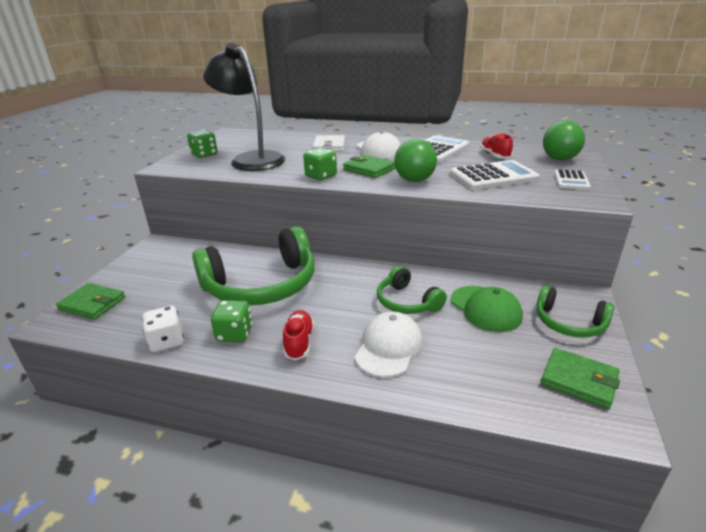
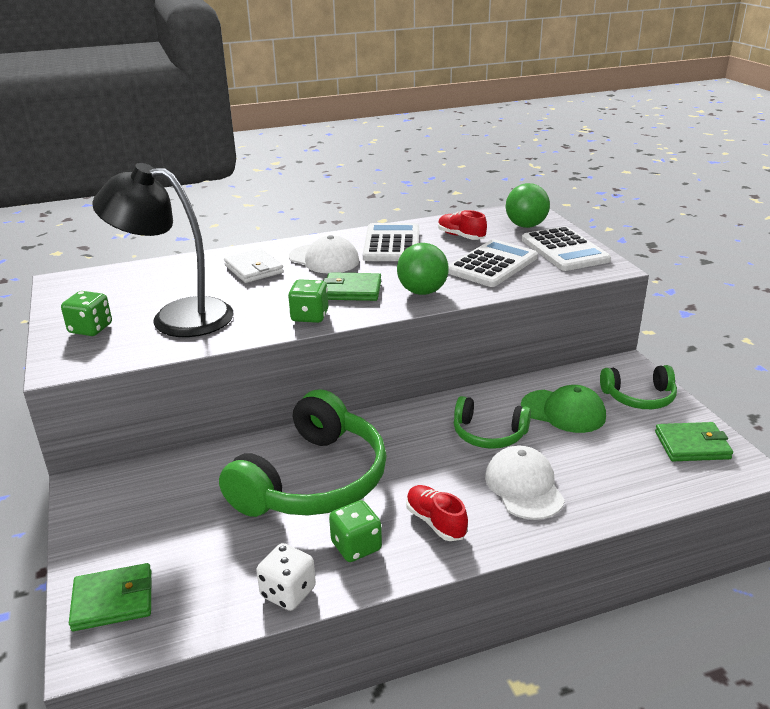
camera: 35 degrees left, 0 degrees up
(571, 180) = (564, 250): white calculator -> white calculator, size x1.76

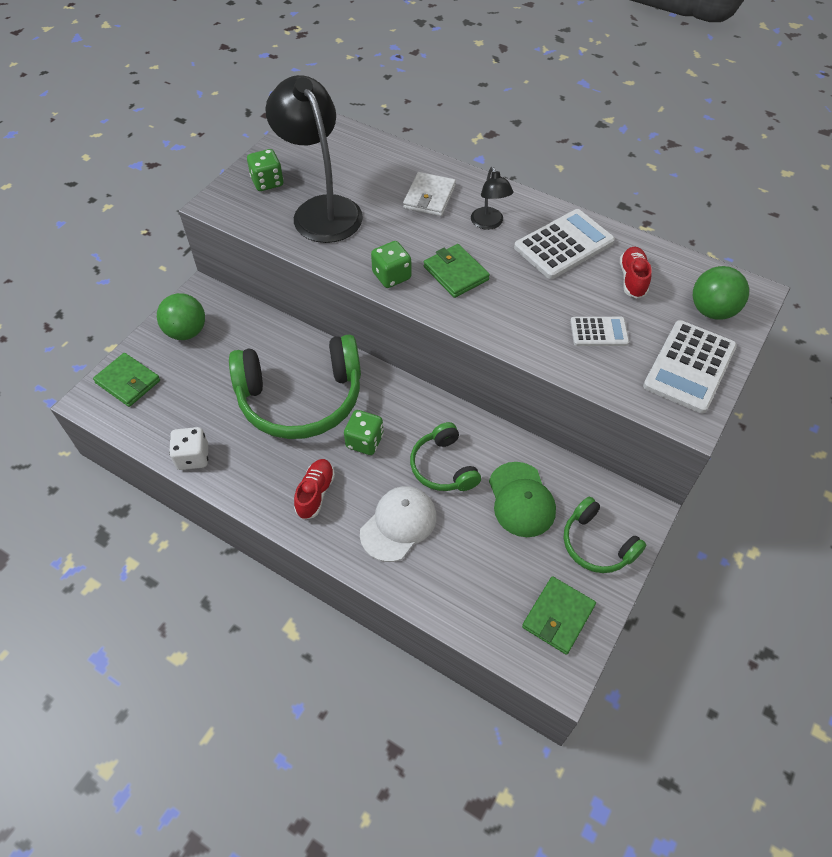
camera: 50 degrees right, 25 degrees up
(324, 259) = (489, 223): white cap -> black lamp
(356, 546) = (257, 464): green dice -> green dice (364, 441)
(422, 292) = (498, 316): green ball -> green ball (186, 332)
(492, 264) = (599, 332): white calculator -> white calculator, size x0.57
(692, 445) = (558, 616): green wallet -> green wallet turned 75 degrees clockwise

